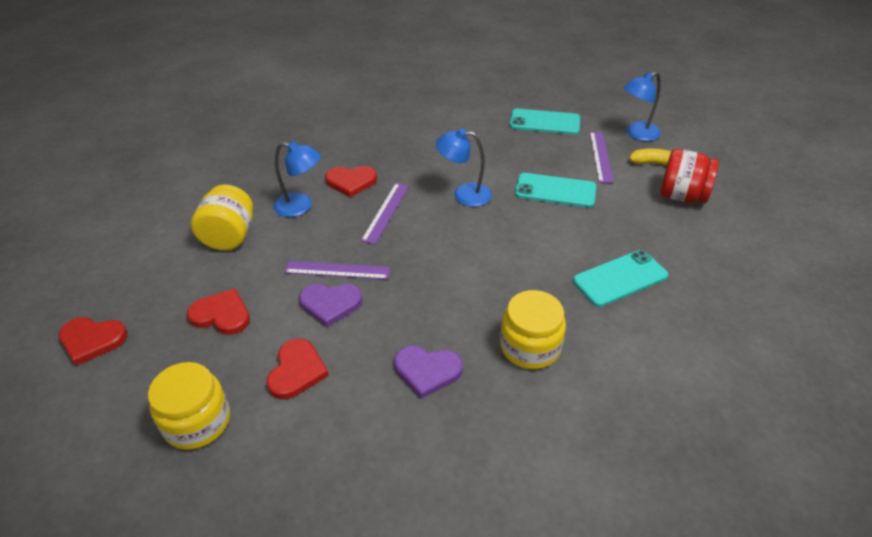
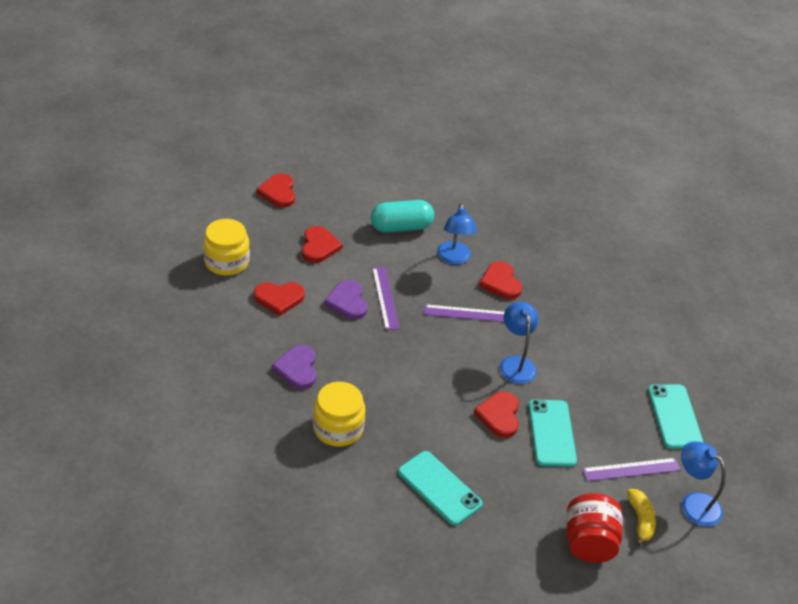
camera: 70 degrees right, 0 degrees up
(230, 237) = (401, 227): yellow jar -> turquoise capsule
(529, 218) = (499, 416): none -> red heart

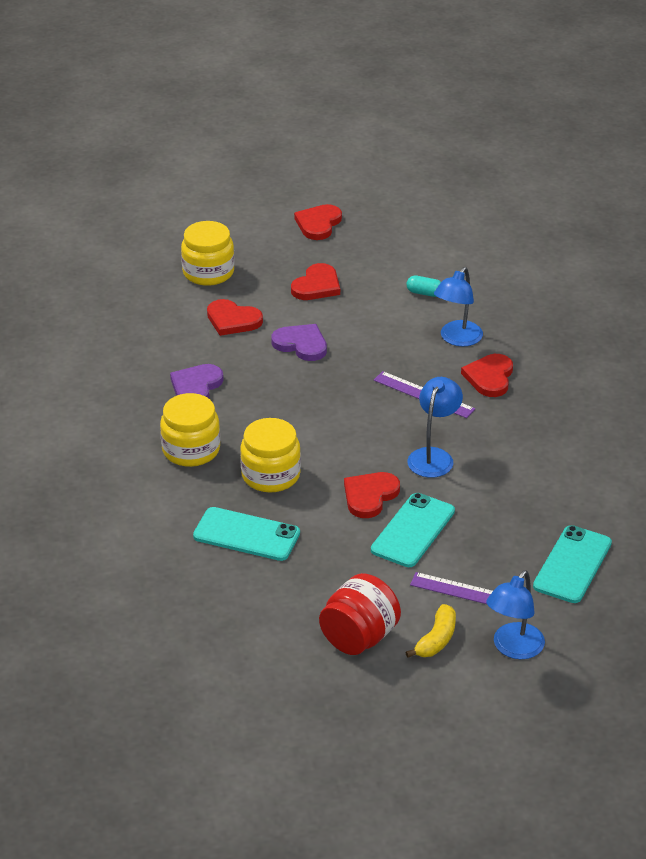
camera: 35 degrees right, 5 degrees down
(347, 302) = (301, 344): purple heart -> purple heart turned 105 degrees clockwise
(385, 298) = (345, 353): purple ruler -> none
(401, 227) = (424, 293): turquoise capsule -> turquoise capsule, size x0.48
(415, 427) = (270, 475): none -> yellow jar
(439, 488) = (246, 535): turquoise phone -> turquoise phone turned 60 degrees counterclockwise
(693, 503) = (513, 648): blue lamp -> blue lamp turned 135 degrees counterclockwise

